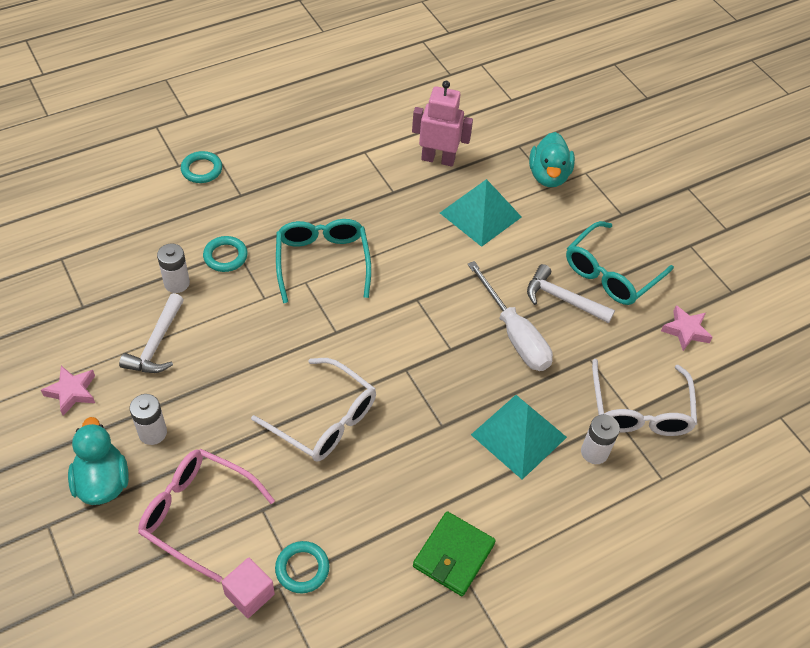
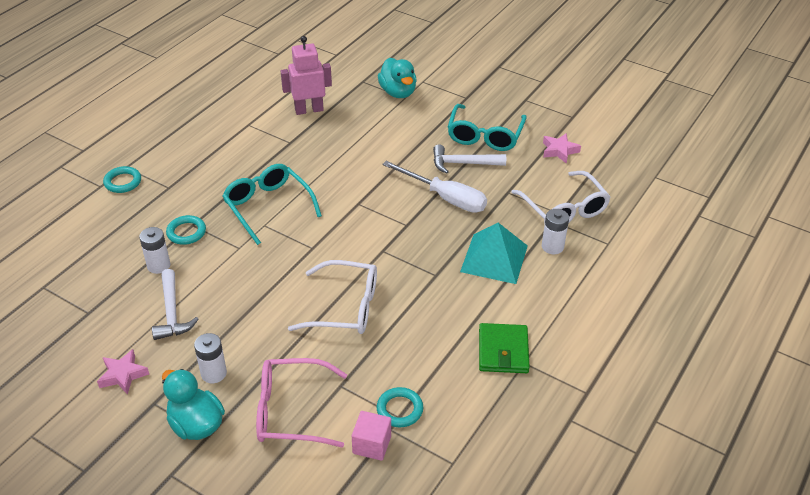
camera: 25 degrees left, 10 degrees down
(480, 214) = (366, 133): turquoise pyramid -> none

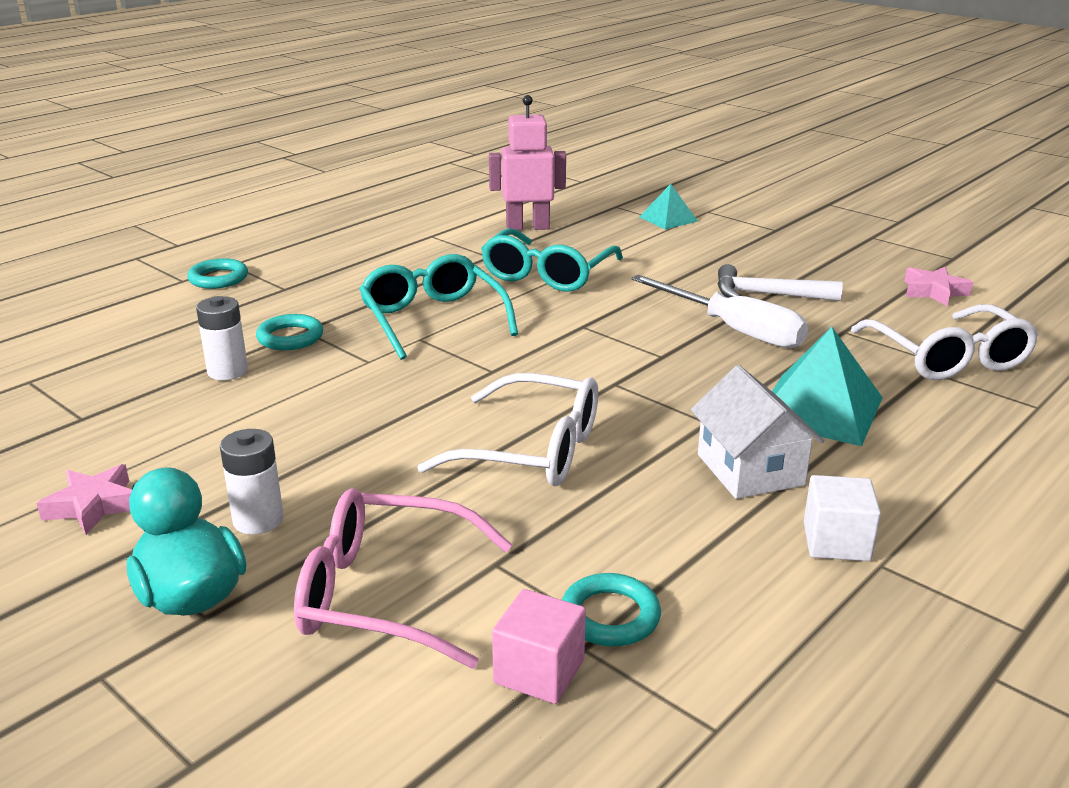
camera: 10 degrees right, 15 degrees down
(172, 312) = (222, 430): white hammer -> none
(398, 92) = (668, 219): turquoise duck -> turquoise pyramid
(460, 308) = (750, 470): none -> white house
(485, 136) = (805, 268): turquoise glasses -> turquoise glasses (547, 274)
(503, 351) = (836, 542): green wallet -> white cube
(552, 246) = (930, 402): white battery -> none

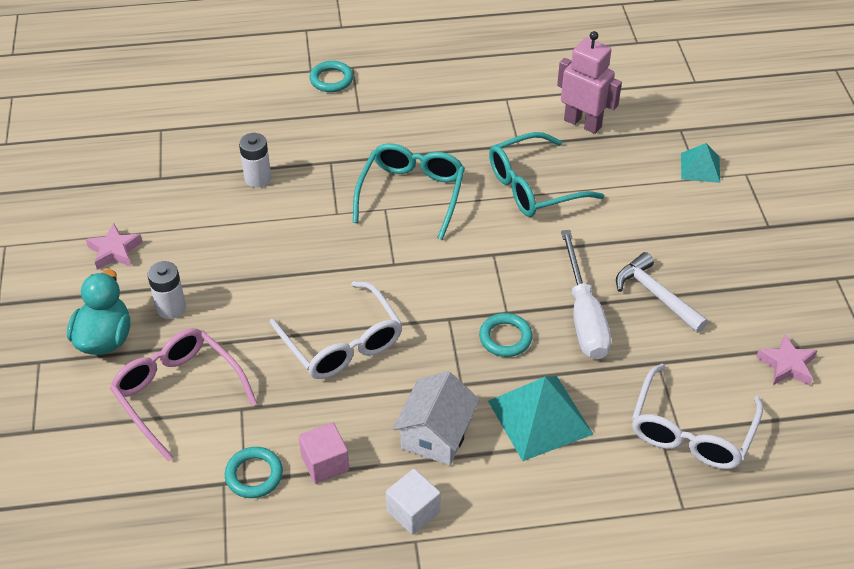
camera: 40 degrees right, 20 degrees up
(290, 337) = (316, 165): turquoise ring -> turquoise ring (505, 338)
(539, 671) = (192, 482): pink cube -> pink cube (325, 463)

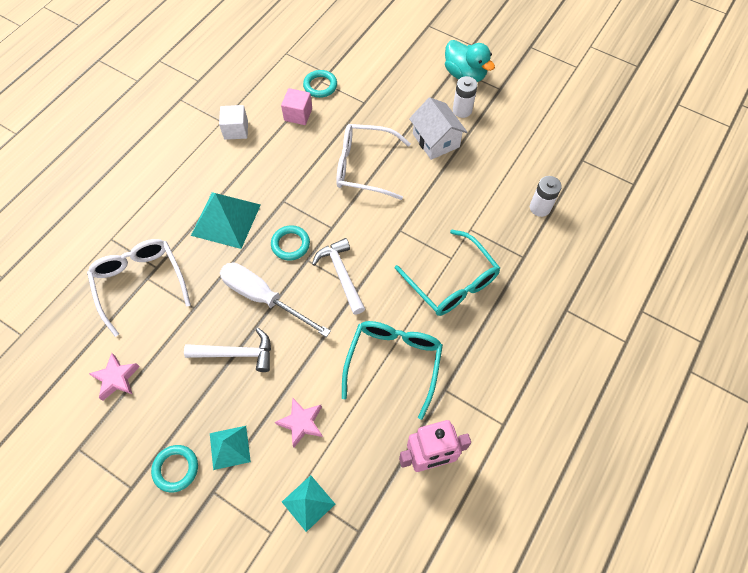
camera: 130 degrees right, 15 degrees up
(115, 251) = (531, 108): pink star -> pink star (301, 423)
(178, 393) = (399, 84): pink glasses -> none
(331, 79) = (619, 317): turquoise ring -> turquoise ring (176, 469)
(436, 434) = (265, 168): white house -> white house (436, 140)
(492, 275) = (341, 274): none -> white hammer
(728, 240) = (230, 447): none -> turquoise pyramid

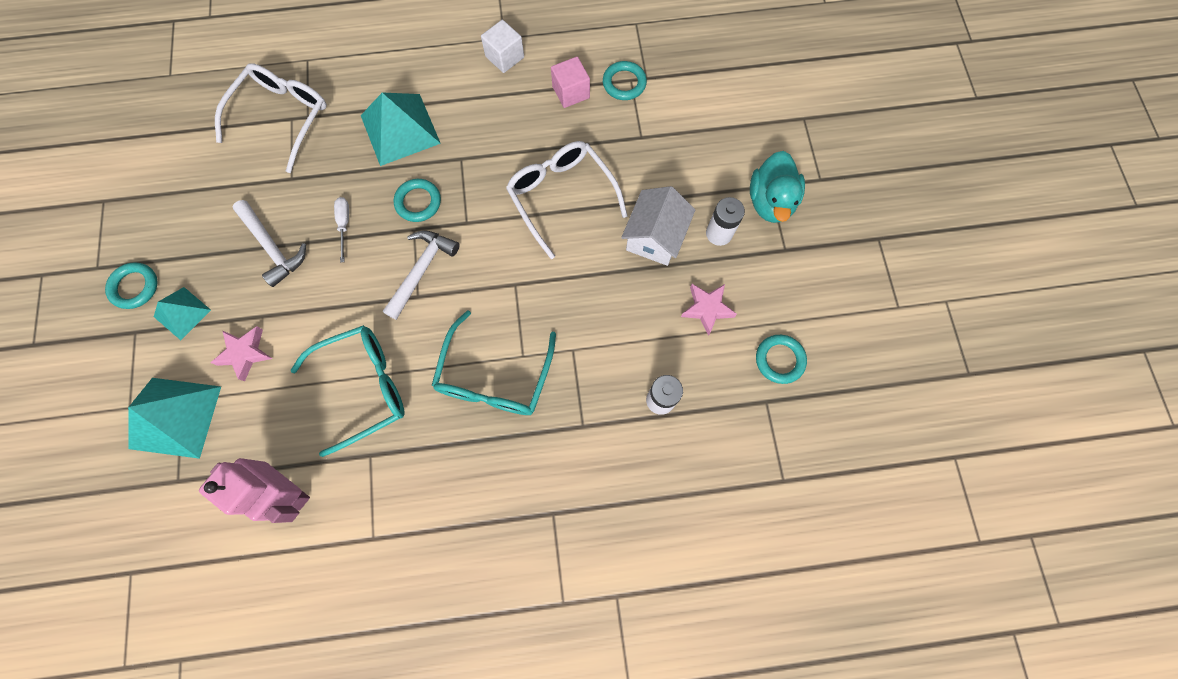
camera: 50 degrees right, 10 degrees up
(116, 378) = (182, 175): pink star -> pink star (707, 309)
(264, 298) = (344, 225): white screwdriver -> white screwdriver, size x0.47
(308, 503) = (175, 417): turquoise pyramid -> turquoise pyramid, size x1.72
(563, 137) = (779, 360): none -> turquoise ring

